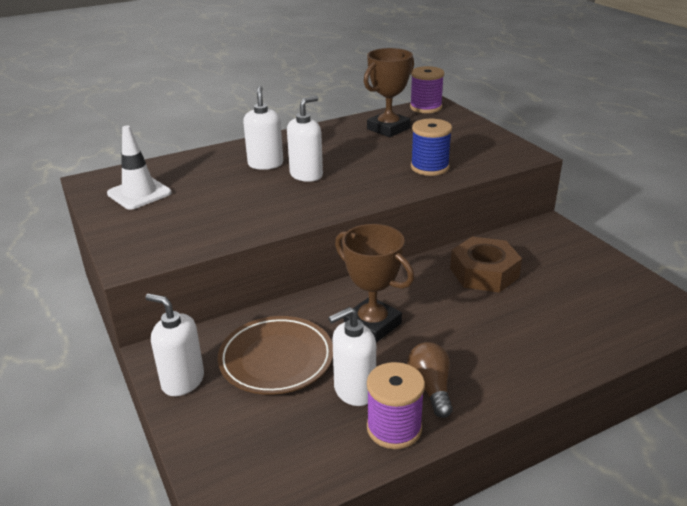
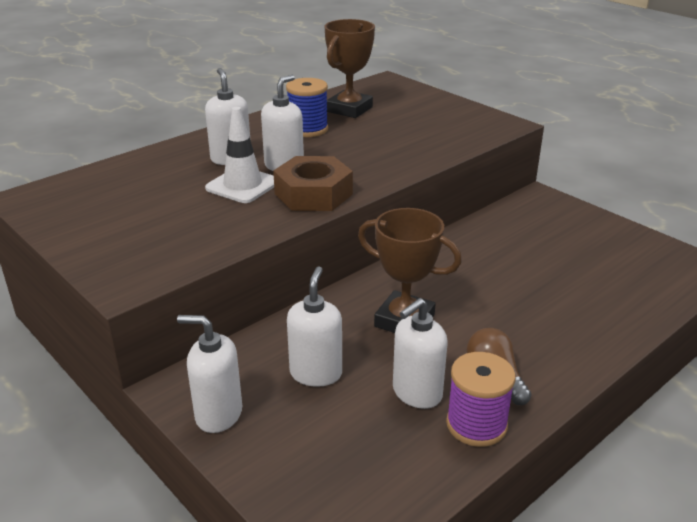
camera: 15 degrees left, 0 degrees up
(139, 193) = (95, 206): white traffic cone -> white traffic cone (242, 185)
(276, 359) = (316, 373): brown plate -> white soap dispenser
(425, 107) = (378, 84): purple spool -> none
(429, 167) = (414, 146): blue spool -> blue spool (308, 129)
(484, 273) = (495, 251): brown nut -> brown nut (313, 194)

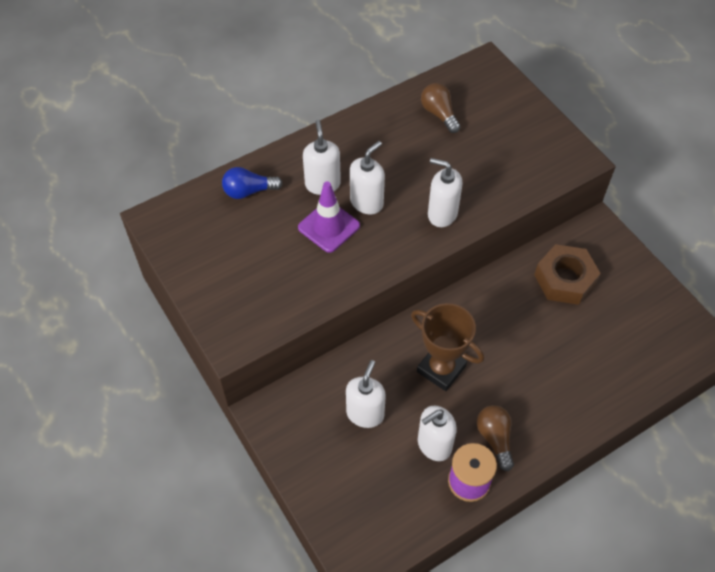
camera: 10 degrees right, 25 degrees up
(144, 169) = (249, 191): none -> blue light bulb
(218, 414) = (292, 442): white soap dispenser -> white soap dispenser (442, 214)
(242, 185) = (329, 227): white traffic cone -> purple traffic cone
(308, 129) = (395, 144): blue spool -> none
(313, 194) = (385, 248): brown nut -> brown nut (564, 279)
(349, 109) = (439, 114): brown trophy -> brown light bulb

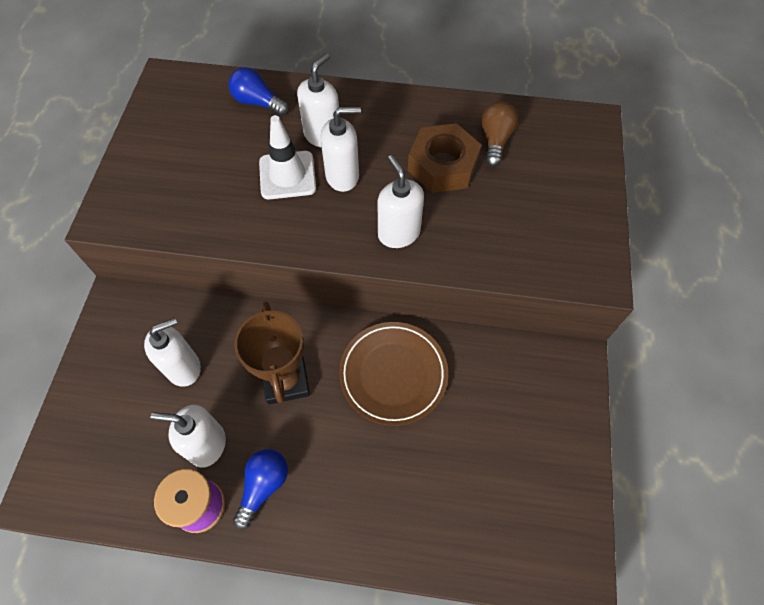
camera: 40 degrees right, 5 degrees up
(329, 227) = (287, 175): purple traffic cone -> white traffic cone
(495, 438) = (263, 486): brown light bulb -> blue light bulb
(503, 314) = (393, 374): none -> brown plate
(564, 279) = (487, 388): brown nut -> brown nut (442, 165)

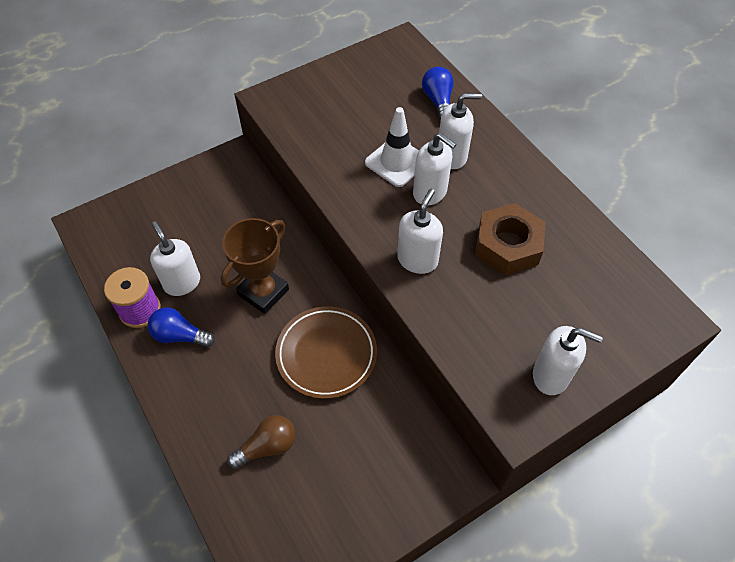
camera: 50 degrees right, 5 degrees down
(184, 368) = (222, 229): white soap dispenser -> white soap dispenser (551, 375)
(263, 486) = (180, 336): blue light bulb -> blue light bulb turned 150 degrees counterclockwise
(495, 141) = (571, 263): brown light bulb -> brown light bulb (267, 447)

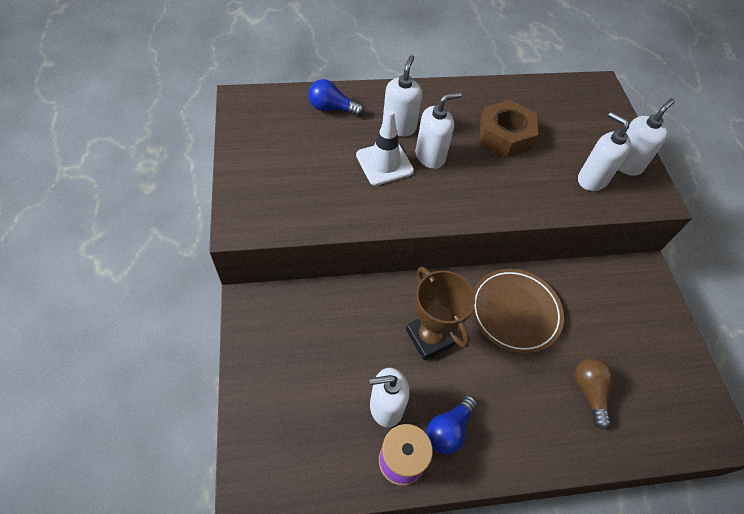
camera: 70 degrees left, 0 degrees up
(417, 260) = (495, 193): white soap dispenser -> white soap dispenser (592, 179)

